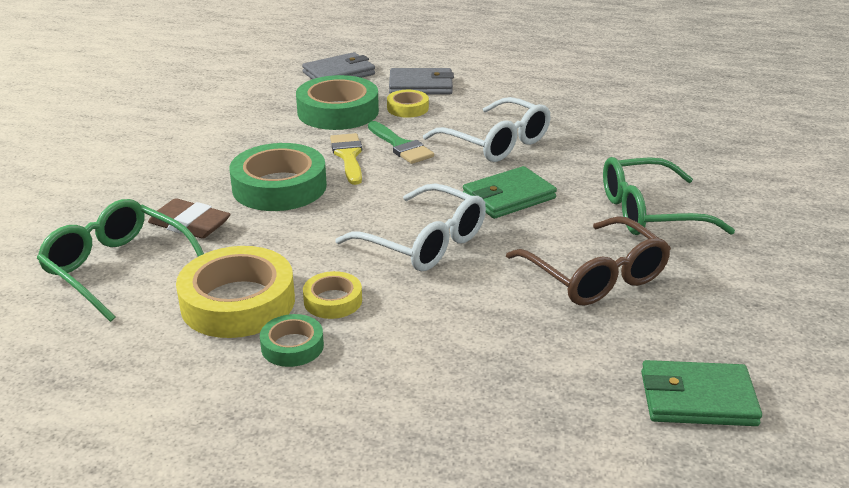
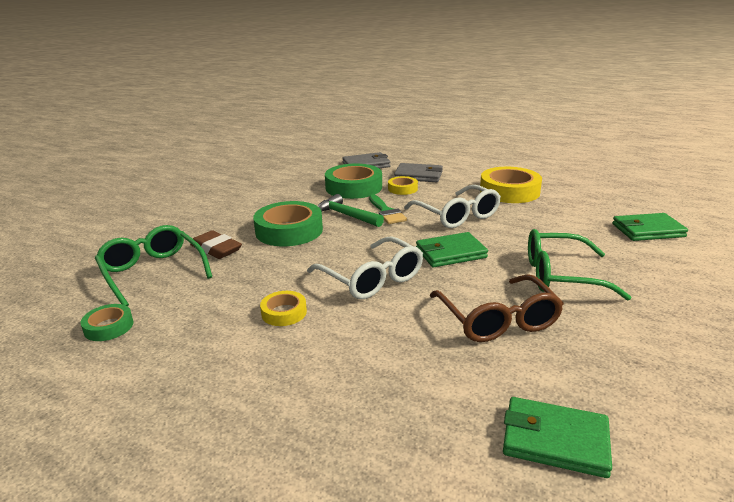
camera: 15 degrees right, 5 degrees down
(238, 302) = (217, 305): yellow tape -> yellow tape (509, 191)
(292, 346) = (236, 342): green tape -> green tape (109, 327)
(348, 156) = (346, 215): yellow brush -> green hammer
(732, 142) = (647, 230): none -> green wallet

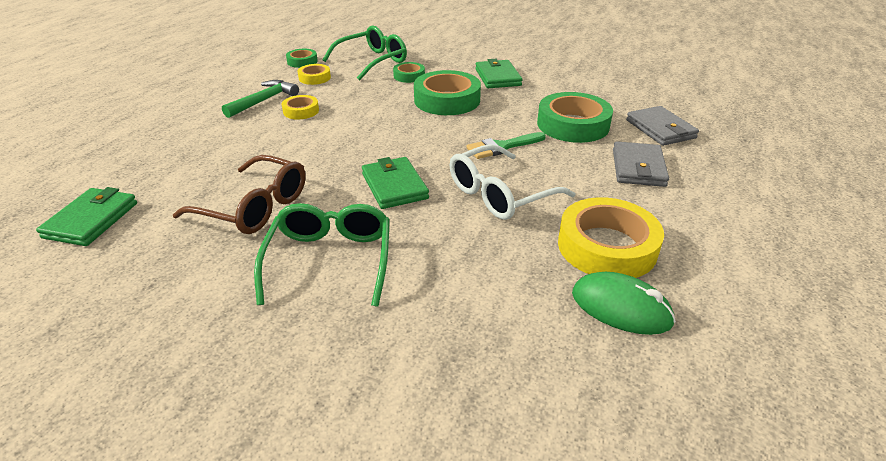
camera: 85 degrees right, 10 degrees up
(216, 249) = (409, 76): brown eraser -> green tape
(346, 215) = (488, 125): green hammer -> green hammer (264, 101)
(372, 279) = (346, 143): white glasses -> none
(402, 189) = (581, 156): yellow tape -> yellow tape (314, 78)
(498, 320) = (255, 207): brown glasses -> brown glasses turned 135 degrees counterclockwise
(563, 193) = (621, 308): none -> green mouse
(647, 230) = (470, 388): green wallet -> green wallet (497, 77)

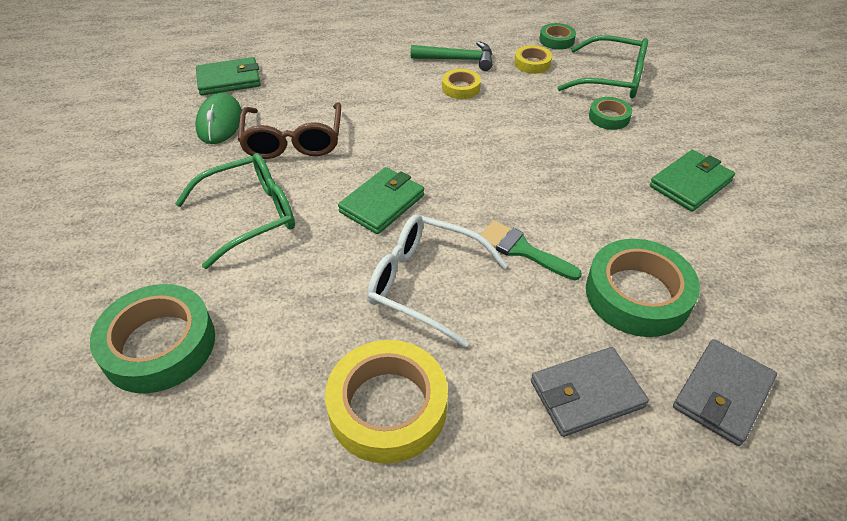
camera: 60 degrees right, 10 degrees up
(447, 100) = (584, 167): green tape -> green tape (159, 345)
(621, 308) = (288, 448): green mouse -> green mouse (220, 123)

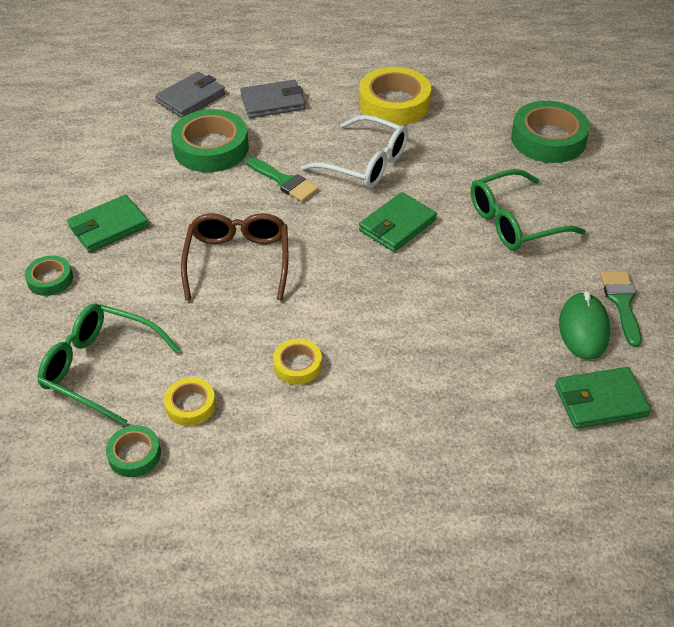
camera: 175 degrees left, 0 degrees up
(174, 144) = (621, 302): none -> green brush
(293, 141) = (493, 298): brown glasses -> brown glasses (238, 261)
(458, 60) = (291, 420): green hammer -> none
(609, 117) = (139, 307): green tape -> green tape (50, 279)

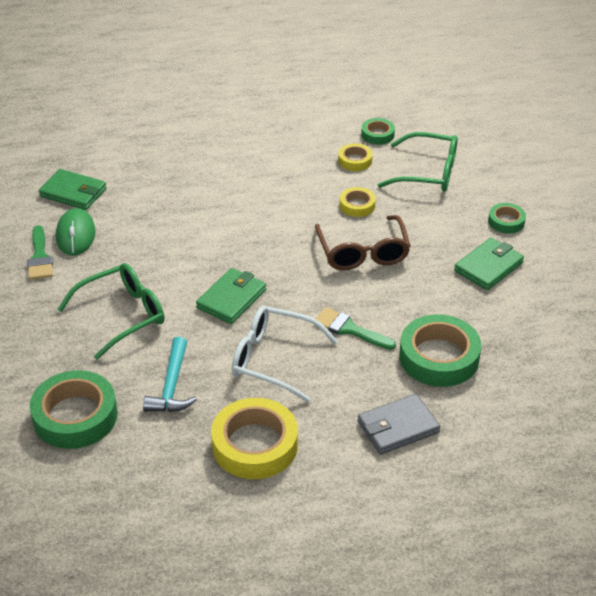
camera: 170 degrees right, 5 degrees down
(191, 98) = (495, 421): grey wallet -> none
(297, 365) = (290, 189): yellow tape -> yellow tape (357, 205)
(462, 152) = (172, 386): none -> turquoise hammer
(600, 401) = (73, 192): green wallet -> green wallet turned 45 degrees clockwise

